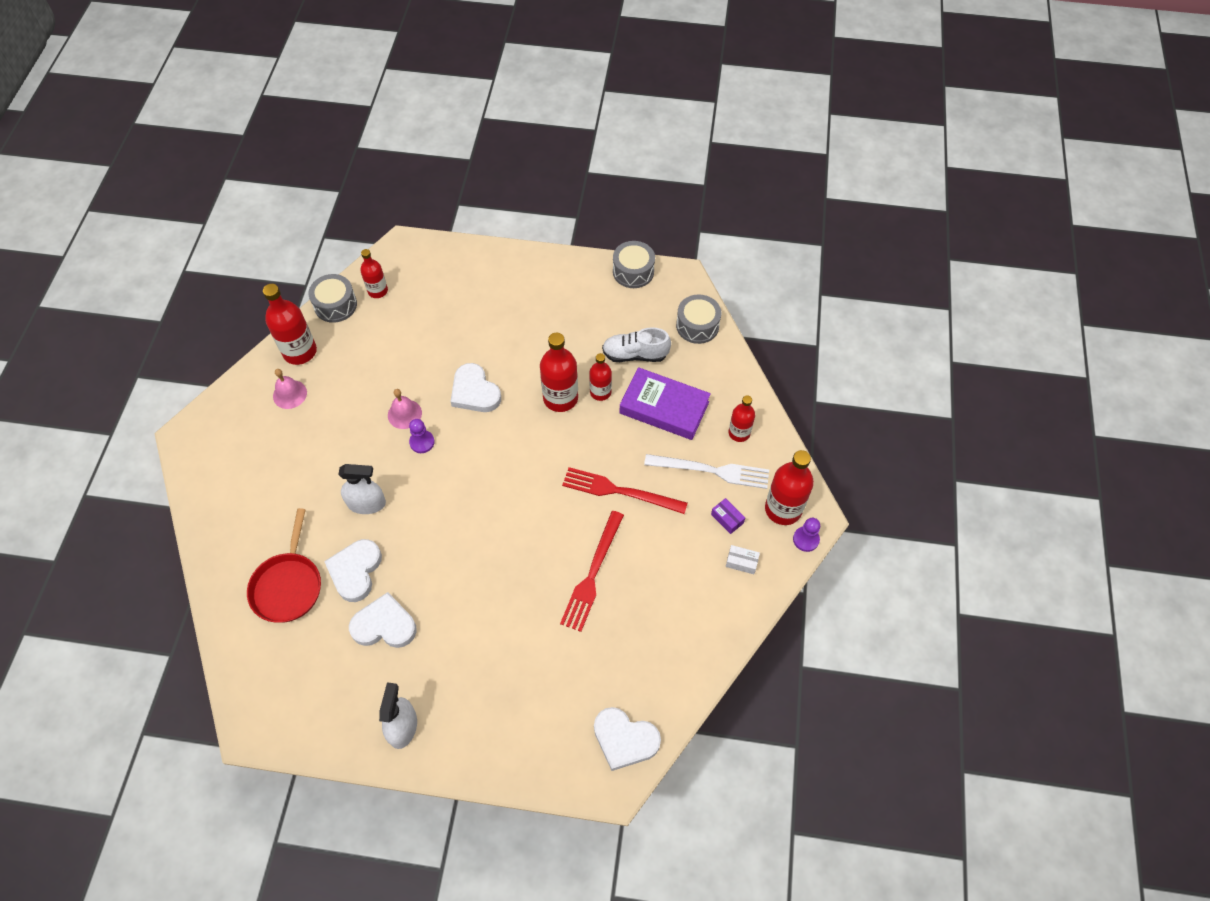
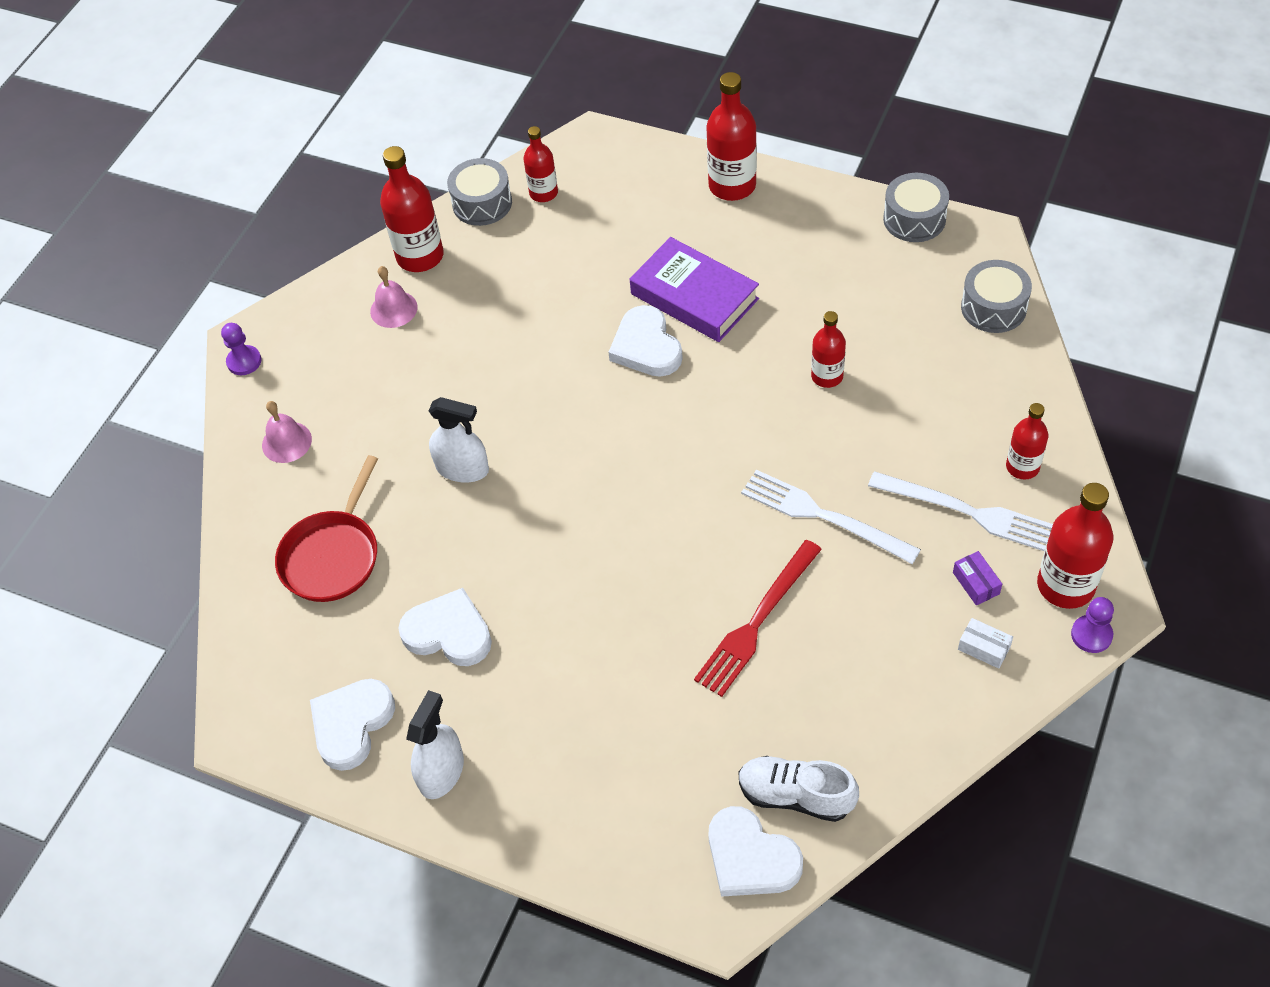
camera: 20 degrees right, 5 degrees down
(355, 571) = (426, 554): white heart -> white heart (352, 724)
(404, 414) = (542, 360): pink bell -> pink bell (286, 442)
(422, 442) = (557, 401): purple pawn -> purple pawn (244, 361)
(560, 398) = (767, 375): red bottle -> red bottle (732, 185)
(619, 491) = (823, 516): red fork -> white fork
(635, 354) = (890, 333): white shoe -> white shoe (795, 795)
(664, 408) = (916, 413): purple book -> purple book (694, 296)

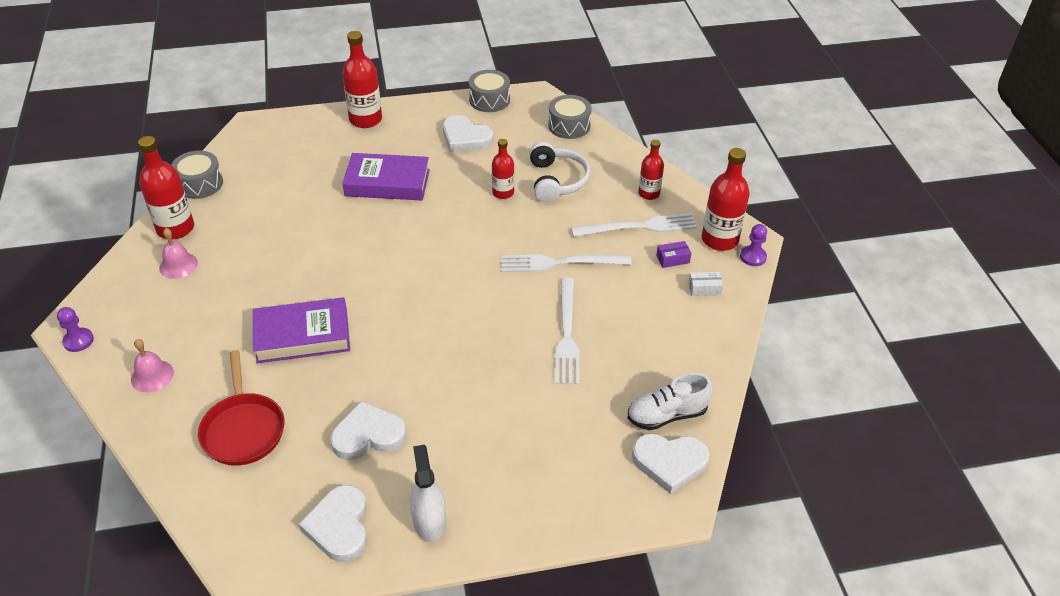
camera: 40 degrees left, 10 degrees down
(462, 468) = (302, 336): white spray bottle -> purple book
(543, 193) = (240, 164): red bottle -> none
(646, 346) = (377, 220): white heart -> white heart (465, 138)
(757, 622) = (566, 334): red fork -> white fork
(911, 389) = (556, 180): none -> white headphones
(976, 583) = (672, 259): purple box -> purple box turned 45 degrees counterclockwise

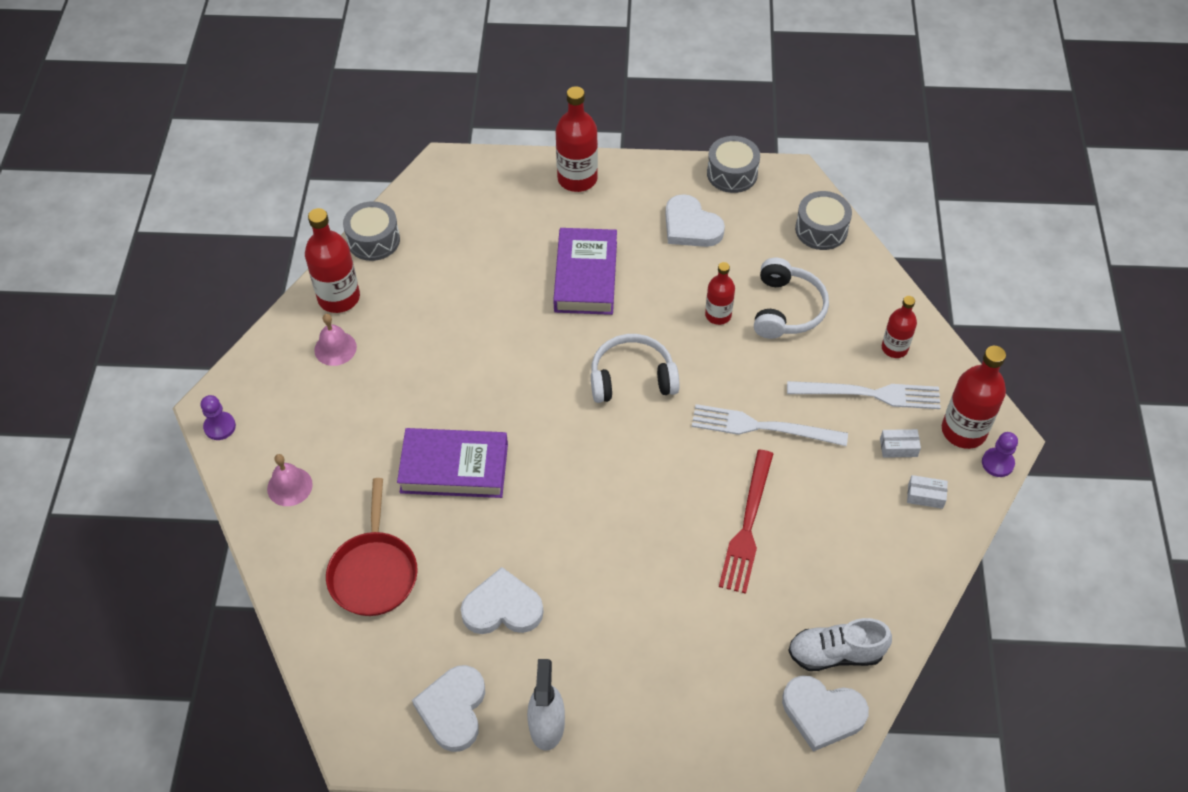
camera: 15 degrees right, 10 degrees up
(387, 183) = (585, 276): purple book -> purple book turned 75 degrees clockwise
(443, 246) = (632, 378): none -> white headphones
(566, 334) = (747, 525): white fork -> red fork
(672, 259) = (898, 447): purple box -> white box

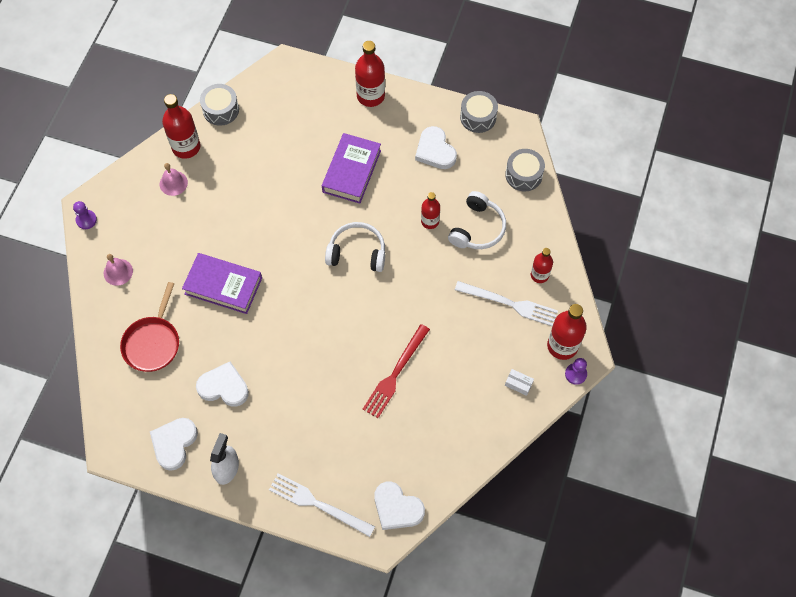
camera: 15 degrees right, 10 degrees up
(762, 427) = (430, 309): white fork -> white fork (318, 504)
(835, 653) = (419, 472): white shoe -> none
(898, 447) = (514, 346): white box -> none

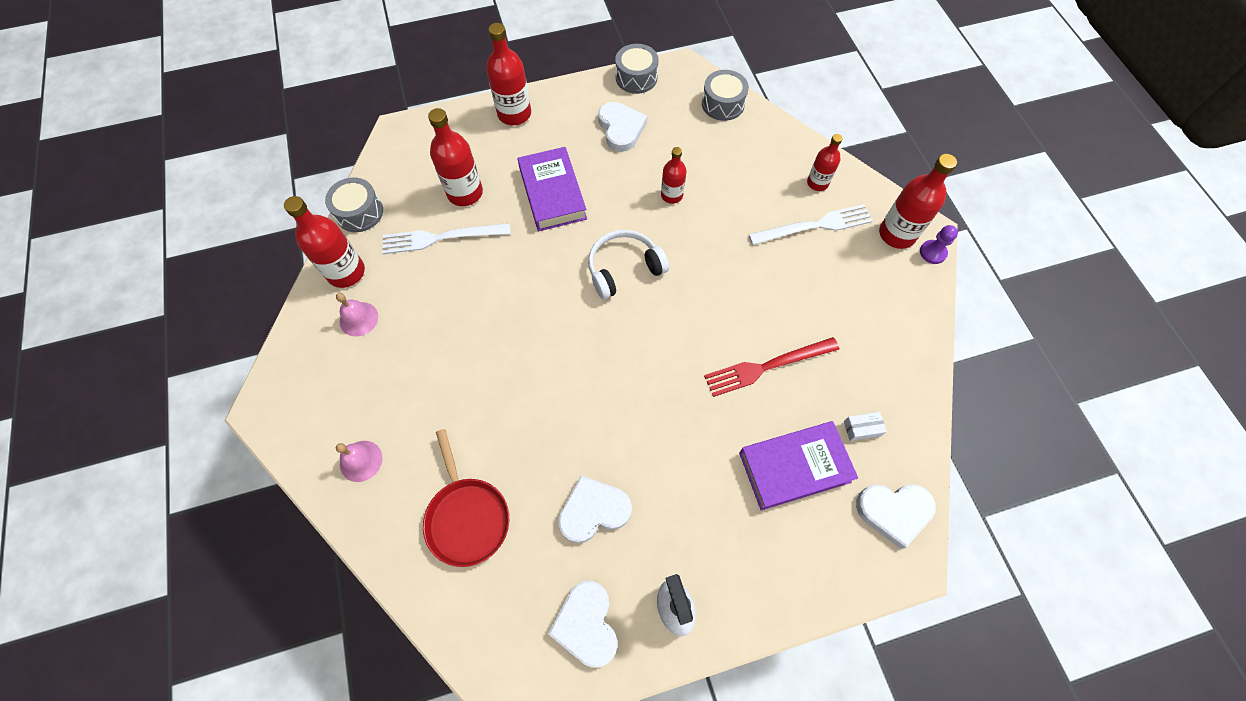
camera: 35 degrees left, 0 degrees up
(86, 220) = (275, 425): purple pawn -> none
(223, 286) = (504, 395): purple book -> purple book (794, 467)
(295, 136) = (465, 193): none -> red bottle
(318, 504) = (810, 572): white fork -> white fork (441, 238)
(395, 373) = (767, 366): red fork -> red fork turned 75 degrees clockwise
(435, 151) = (621, 128): white heart -> white heart turned 135 degrees counterclockwise
(477, 228) = (723, 175): white headphones -> none
(518, 384) = (892, 296): white box -> white box (862, 428)

